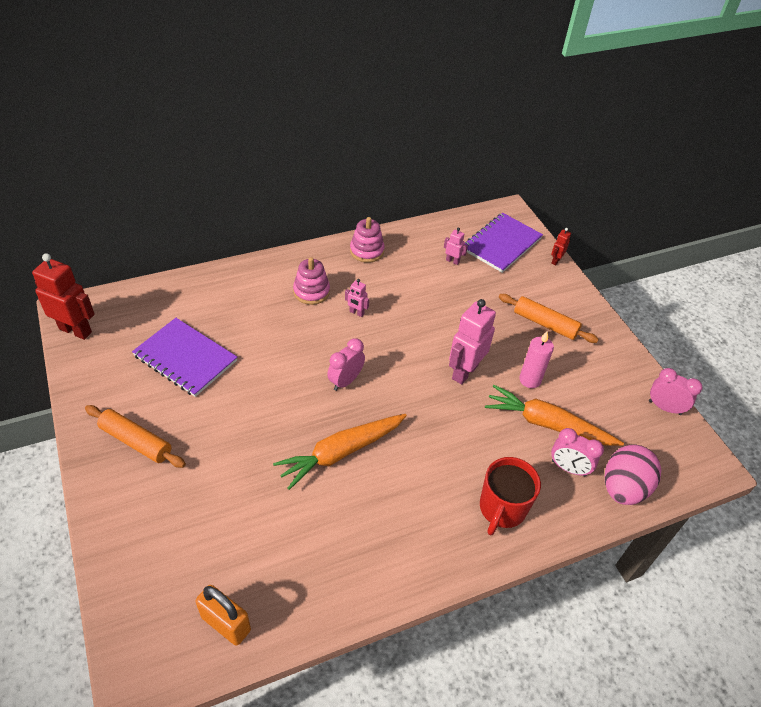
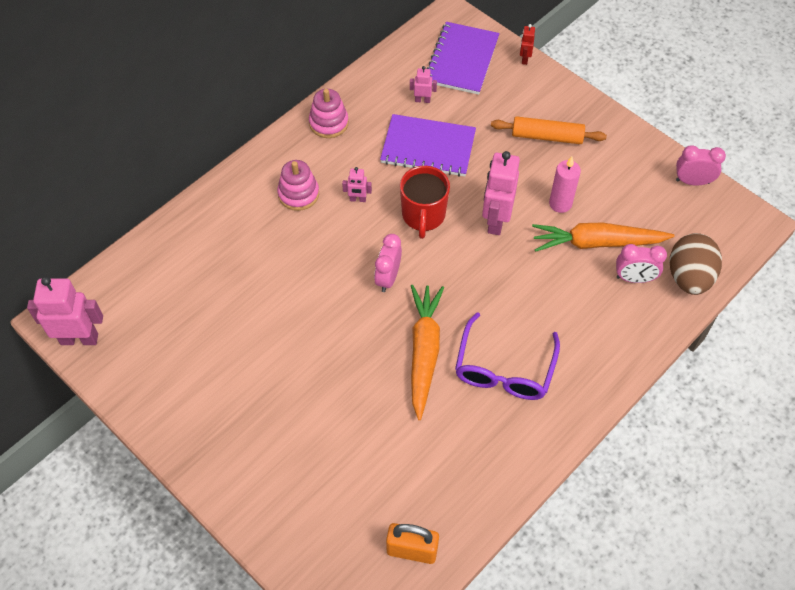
camera: 20 degrees left, 10 degrees up
(76, 330) = (79, 338): red robot -> pink robot
(136, 441) = (222, 426): orange rolling pin -> none
(185, 358) = (215, 321): purple notebook -> purple notebook (428, 147)
(341, 452) = (424, 352): orange carrot -> orange carrot turned 150 degrees clockwise
(404, 497) = (504, 369): none -> purple glasses
(502, 509) = (594, 342): red mug -> red mug (423, 216)
(623, 488) = (689, 277): pink egg -> brown egg

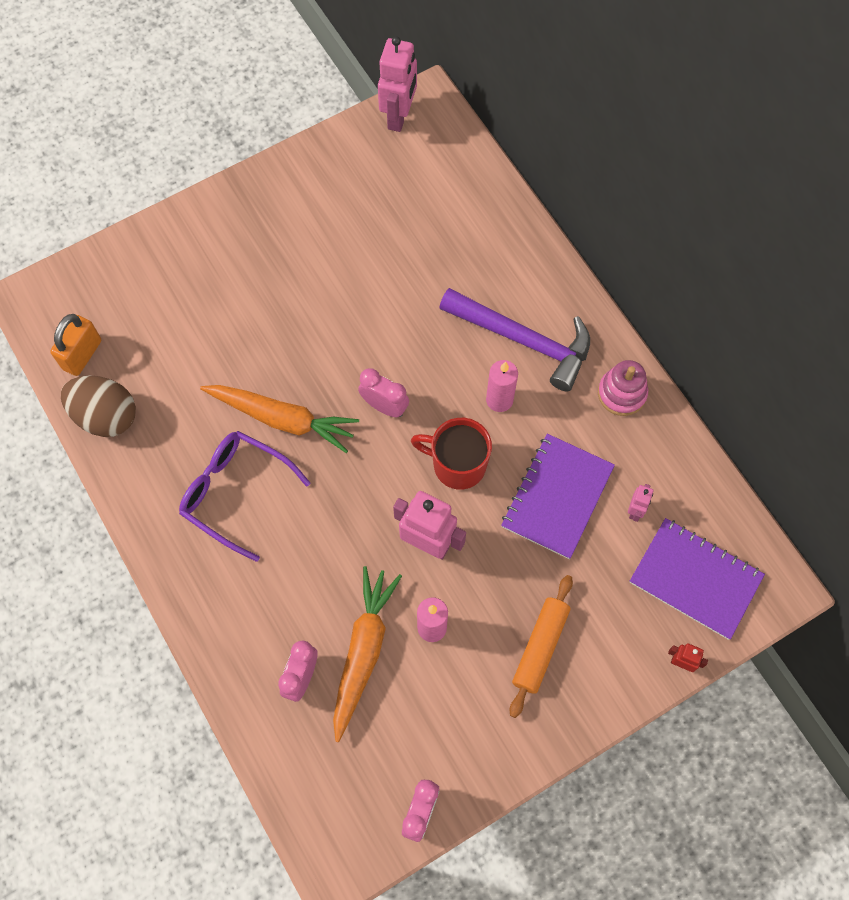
camera: 105 degrees right, 10 degrees up
(298, 194) = (523, 340): pink stacking toy -> purple hammer
(357, 199) = (499, 400): pink robot -> pink candle
(689, 277) = (283, 745): brown egg -> brown egg (106, 416)

